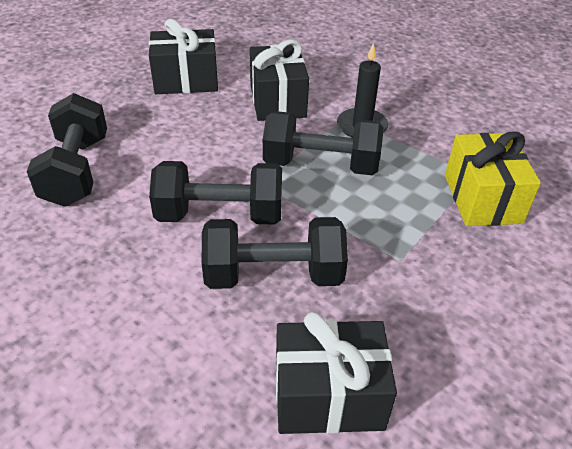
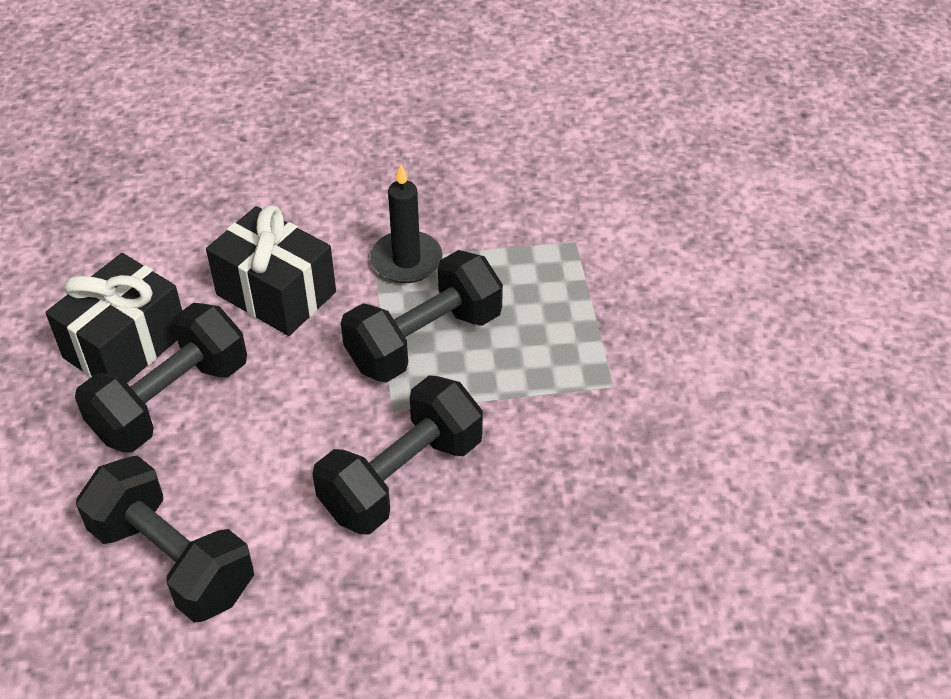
camera: 45 degrees left, 5 degrees up
(273, 275) = (530, 493): black dumbbell -> black dumbbell (171, 400)
(328, 395) = (701, 555): black gift -> none
(482, 199) = (608, 263): yellow gift -> none

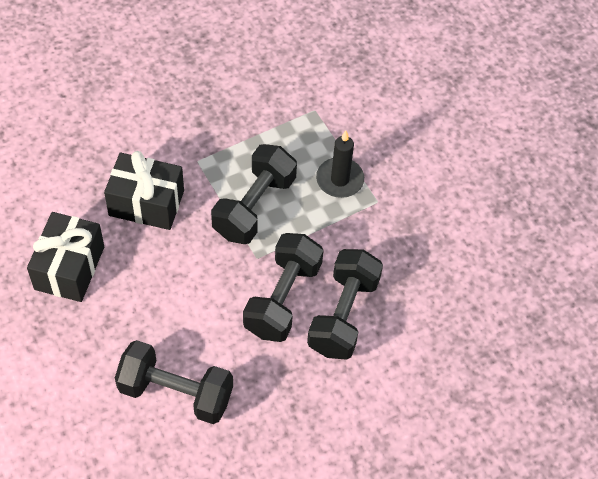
camera: 25 degrees left, 10 degrees up
(171, 400) = (119, 295): black dumbbell -> black dumbbell (343, 315)
(406, 260) = (217, 155): black candle -> black candle (340, 180)

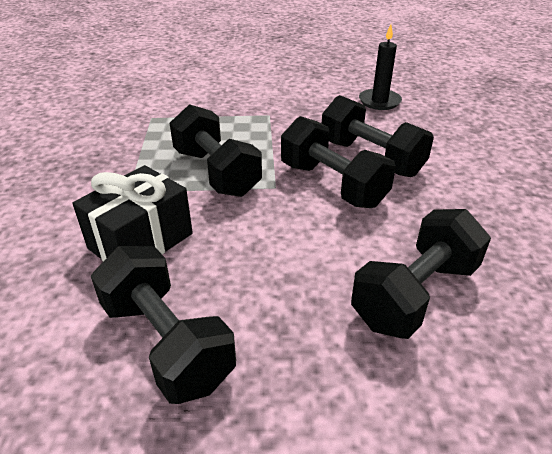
camera: 60 degrees left, 20 degrees down
(69, 268) = (167, 343): black gift -> black dumbbell
(340, 180) = (232, 124): black candle -> black candle (379, 101)

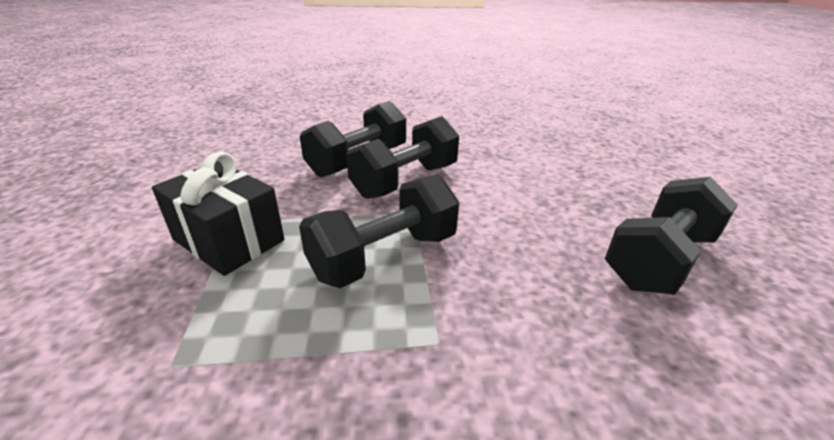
camera: 95 degrees left, 5 degrees down
(141, 241) = (542, 304): black gift -> black gift (229, 240)
(379, 101) = (238, 150): black candle -> none
(415, 294) = (531, 157): black dumbbell -> none

